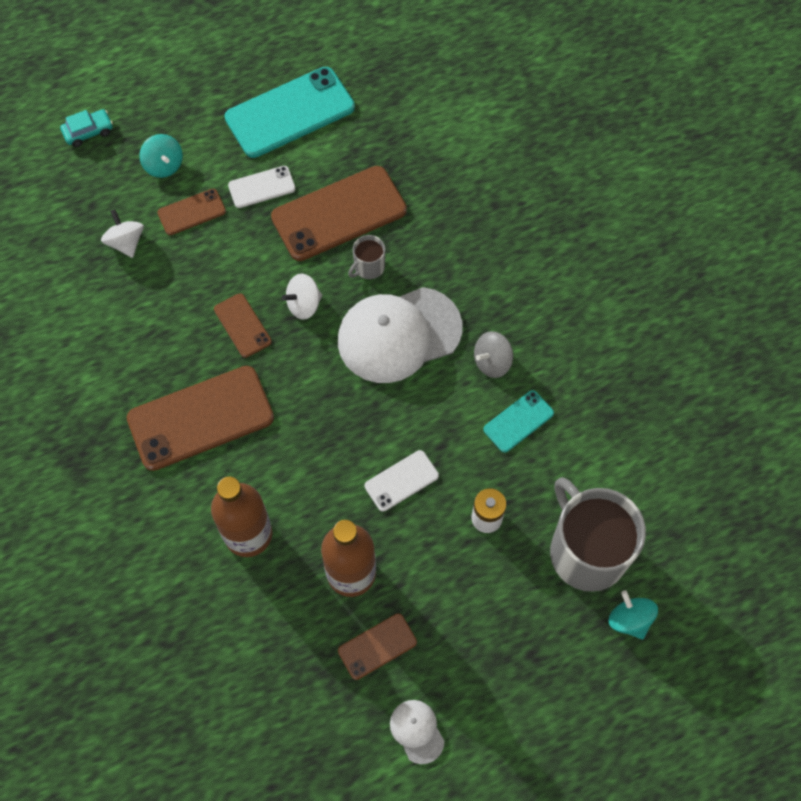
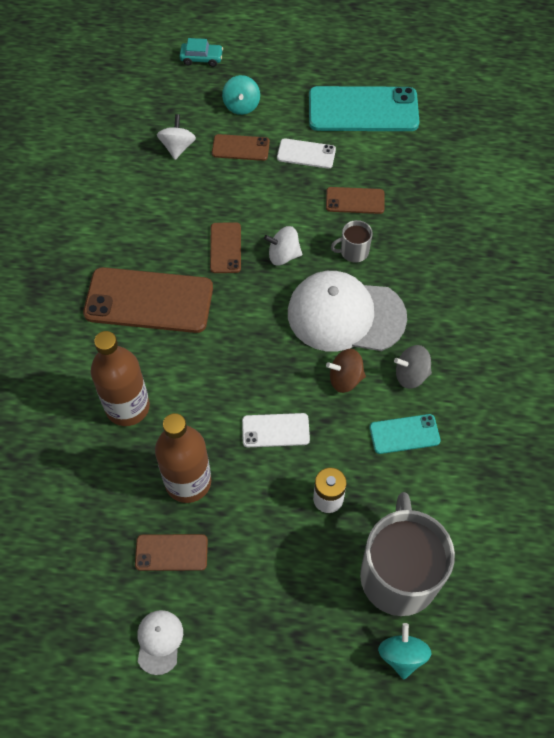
camera: 30 degrees right, 5 degrees down
(339, 214) = (355, 201): brown phone -> brown phone, size x0.50
(435, 397) = (345, 379): none -> brown spinning top

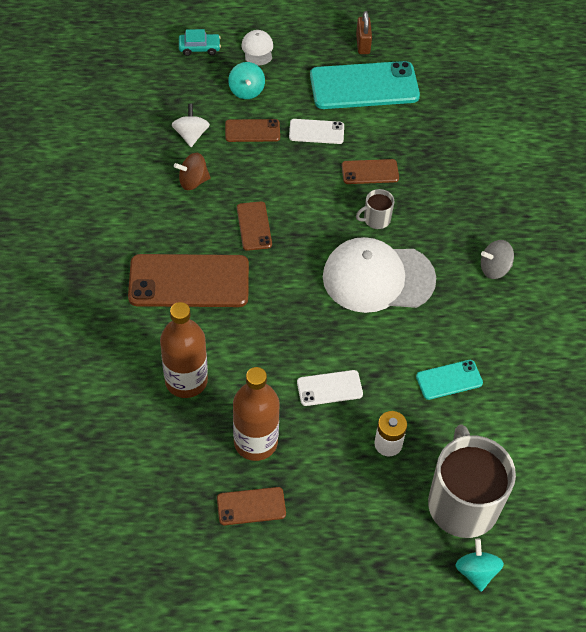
camera: 10 degrees left, 5 degrees down
(159, 641) = (254, 585): white cap -> white cap (257, 49)
(283, 255) = (310, 228): white spinning top -> none
(345, 379) = (387, 336): brown spinning top -> brown spinning top (193, 181)
(368, 66) = (363, 44): none -> brown padlock
(411, 375) = (447, 326): grey spinning top -> grey spinning top (494, 268)

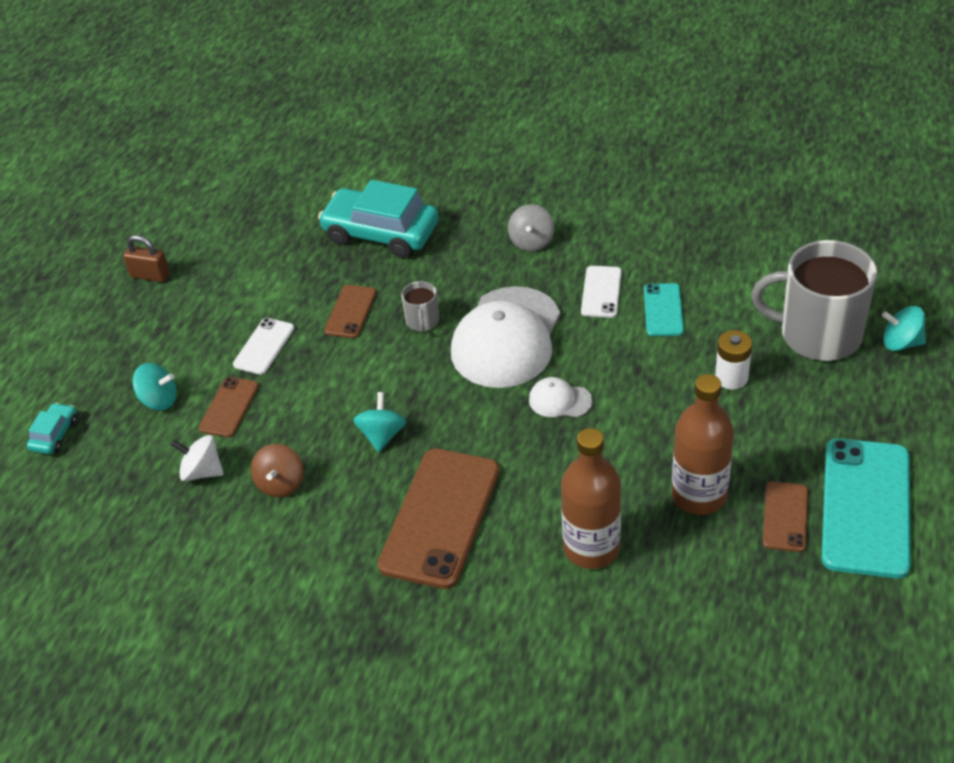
camera: 65 degrees left, 10 degrees down
(254, 226) = (382, 435): brown phone -> turquoise spinning top
(257, 49) = (95, 375): white cap -> white cap (560, 400)
(329, 388) = (644, 412): white phone -> white phone (601, 292)
(364, 86) = (217, 288): turquoise phone -> turquoise phone (866, 507)
(463, 166) = (381, 233): none -> turquoise car

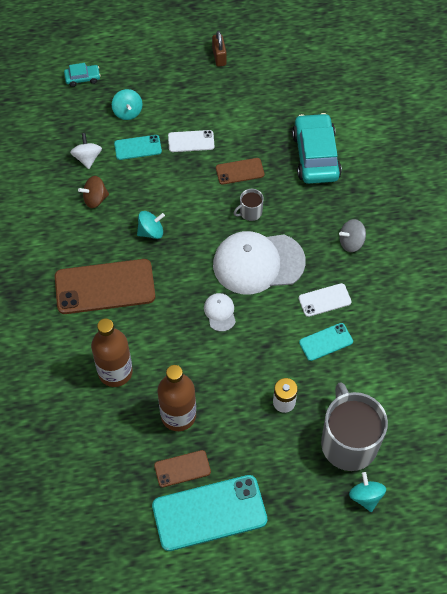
camera: 60 degrees right, 15 degrees up
(229, 407) = (138, 147): brown phone -> turquoise phone

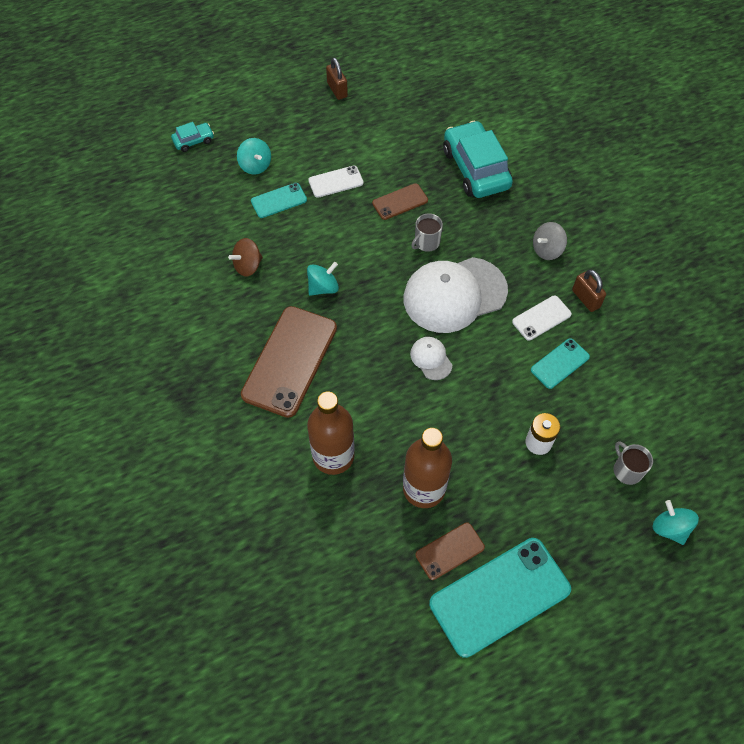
camera: 15 degrees left, 0 degrees up
(87, 158) = (225, 224): white spinning top -> none
(105, 287) = (290, 361): brown phone -> brown phone turned 45 degrees counterclockwise
(348, 442) = (627, 470): grey mug -> grey mug, size x0.44
(368, 292) = (585, 299): none -> brown padlock

